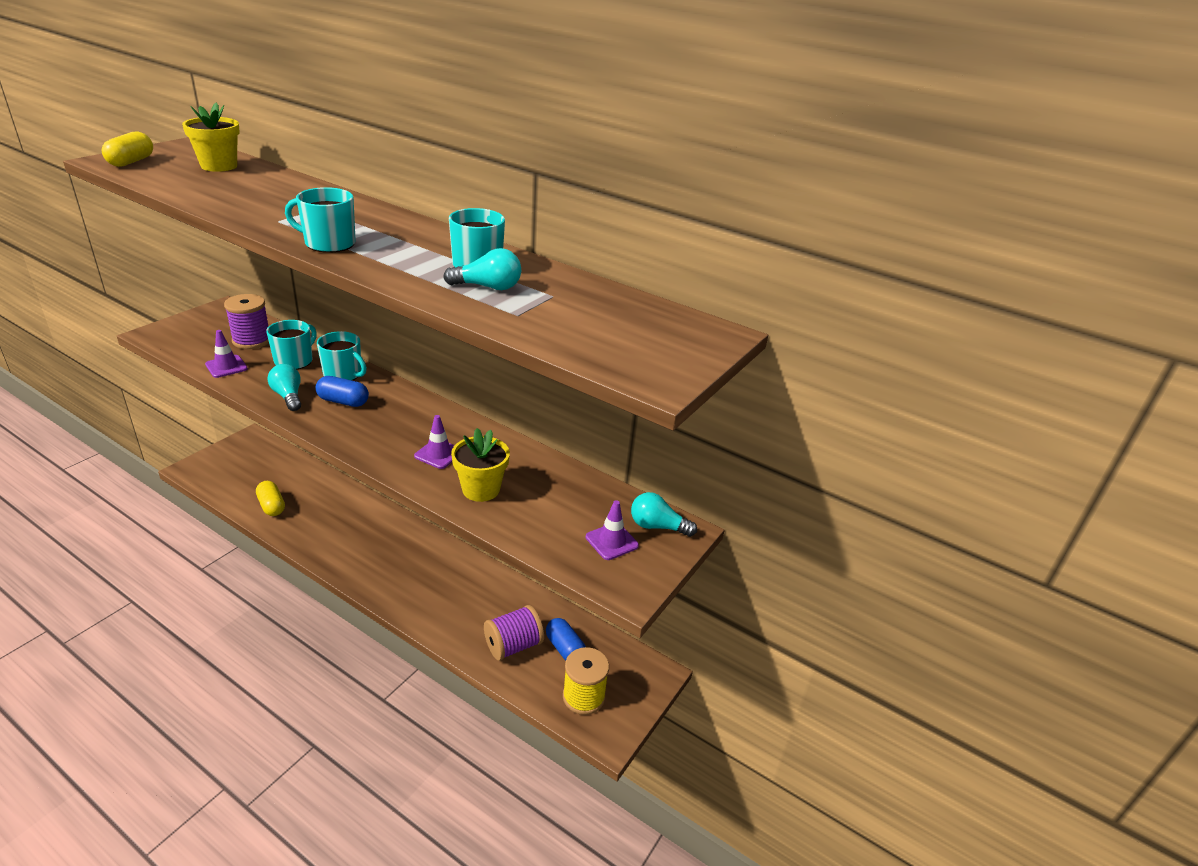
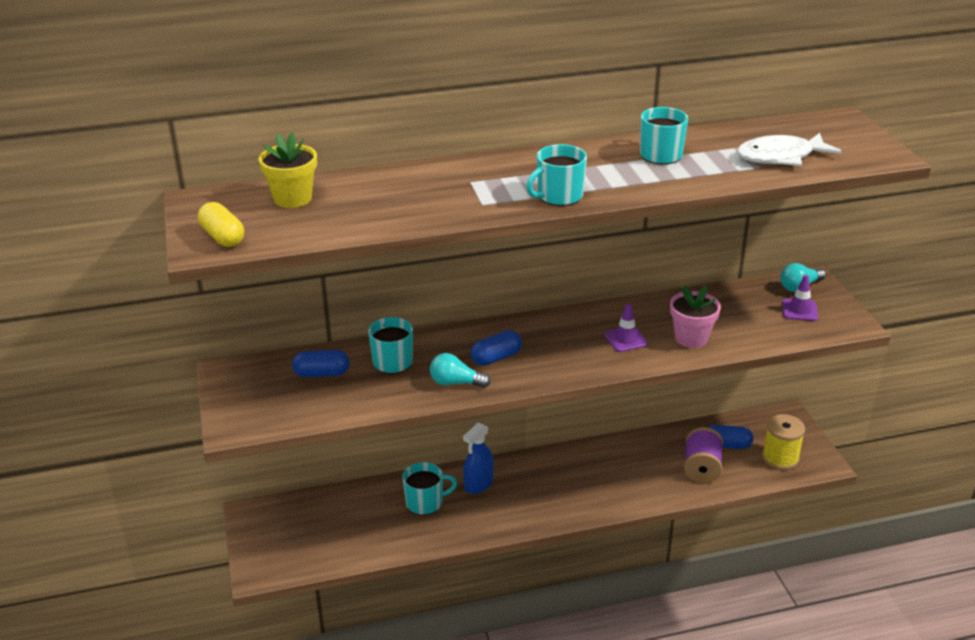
camera: 45 degrees left, 0 degrees up
(226, 366) = (359, 401): purple traffic cone -> none
(252, 340) = (322, 373): purple spool -> blue capsule
(272, 506) = (385, 536): yellow capsule -> none
(343, 374) = (448, 343): turquoise mug -> turquoise mug (425, 502)
(371, 523) = (478, 484): none -> blue spray bottle
(481, 489) = (691, 338): yellow flower pot -> pink flower pot
(488, 287) = (704, 163): turquoise light bulb -> none
(560, 320) = (780, 157): none -> white fish

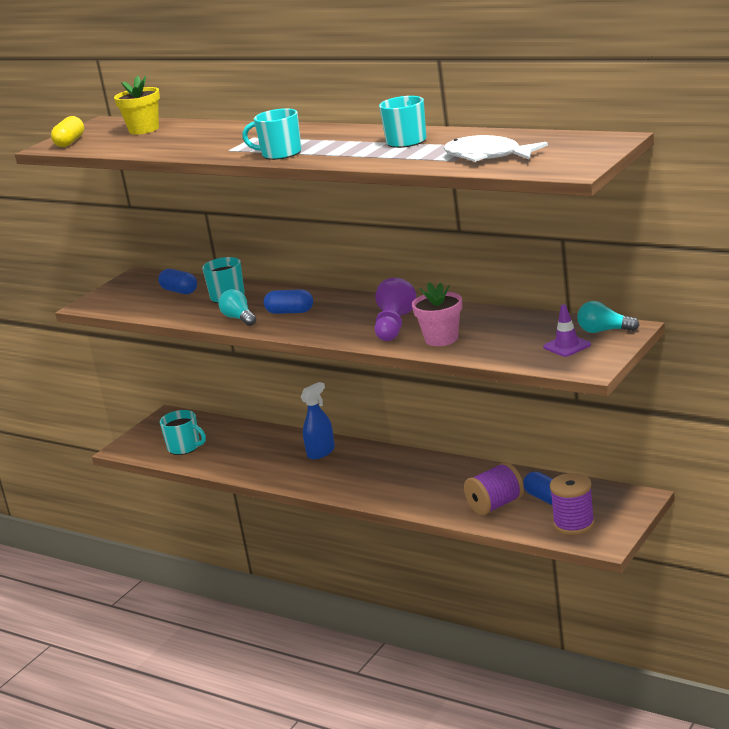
camera: 50 degrees right, 10 degrees down
(425, 502) = (271, 449): turquoise mug -> turquoise mug (185, 447)
(478, 484) = (321, 452): blue spray bottle -> blue spray bottle turned 135 degrees clockwise
(626, 339) = (394, 326): purple traffic cone -> purple pawn
(780, 458) = (574, 524): yellow spool -> purple spool

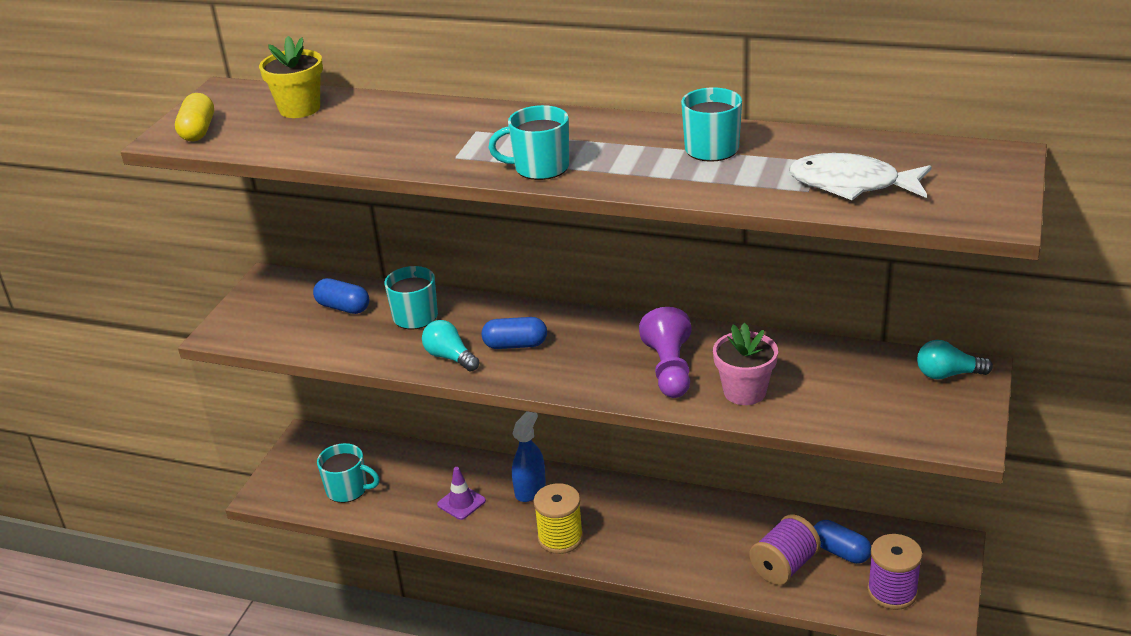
camera: 15 degrees left, 10 degrees up
(330, 481) = (560, 538): none -> yellow spool
(567, 346) = (915, 402): purple traffic cone -> purple traffic cone (461, 503)

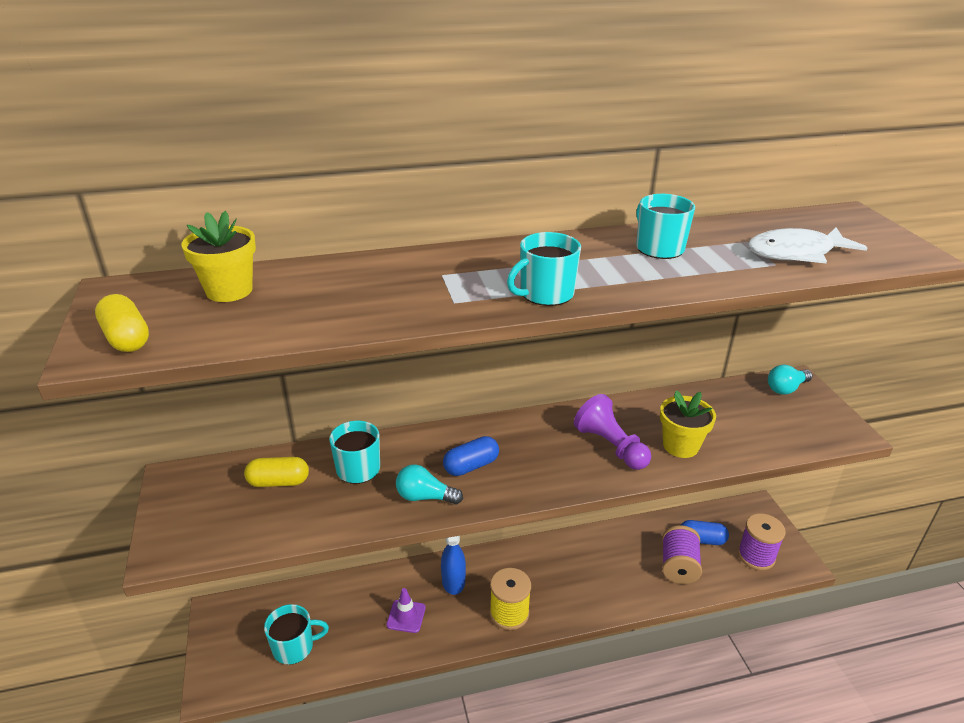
camera: 35 degrees left, 0 degrees up
(343, 307) = (279, 482): blue capsule -> yellow capsule
(744, 392) = (680, 446): pink flower pot -> yellow flower pot

